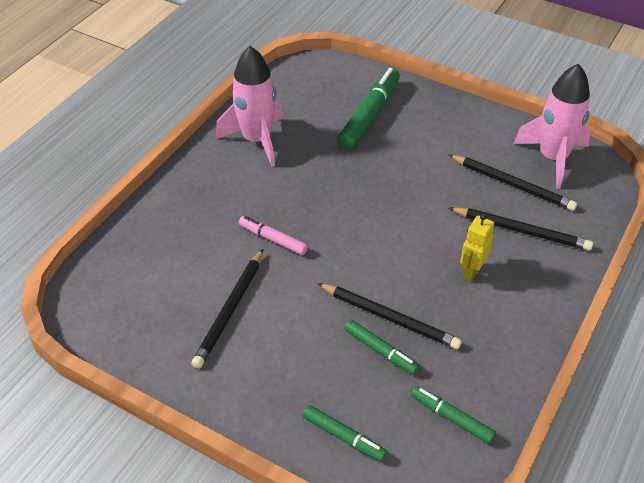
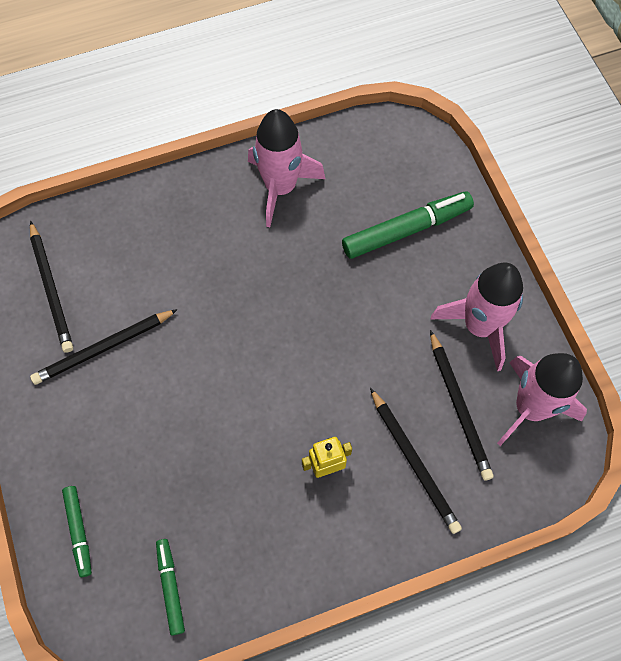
camera: 40 degrees right, 20 degrees up
(273, 239) = (197, 304): pink marker -> none
(380, 351) = (177, 480): green marker -> none
(389, 317) = (215, 456): black pencil -> black pencil (52, 288)
(474, 137) = (479, 326): none -> pink rocket

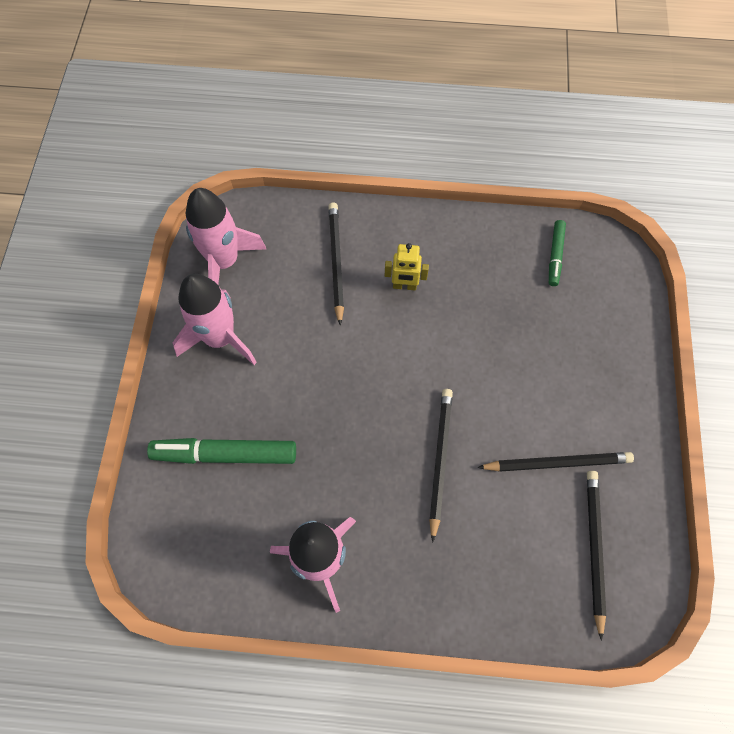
camera: 155 degrees left, 0 degrees up
(79, 531) = (616, 320): green marker -> none
(459, 407) = (277, 285): black pencil -> black pencil (439, 460)

